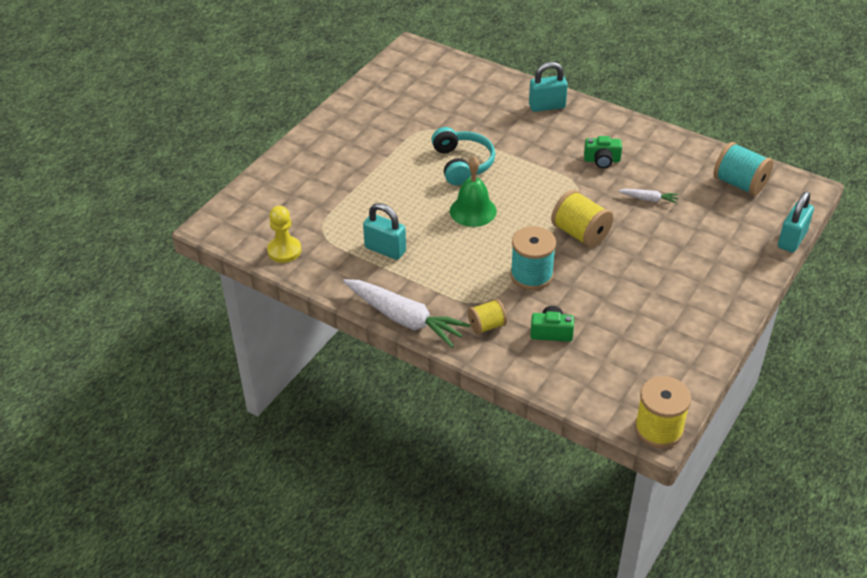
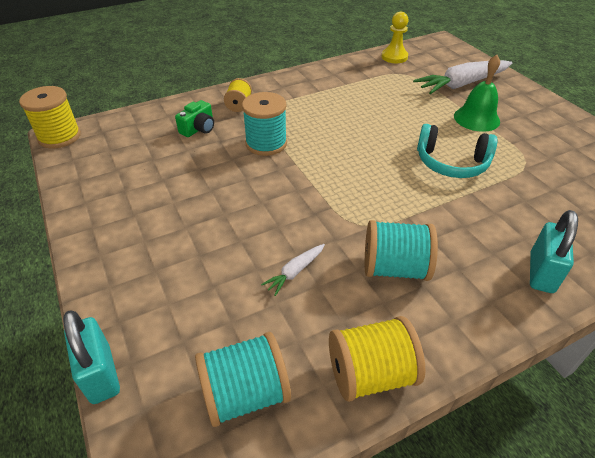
camera: 120 degrees right, 0 degrees up
(385, 249) = (361, 91): turquoise padlock -> none
(404, 319) = (282, 78): white carrot -> white carrot (462, 84)
(473, 211) = (374, 144): green bell -> green bell (476, 118)
(580, 234) = (288, 192): yellow spool -> yellow spool (371, 374)
(602, 160) = (394, 268): green camera -> turquoise spool

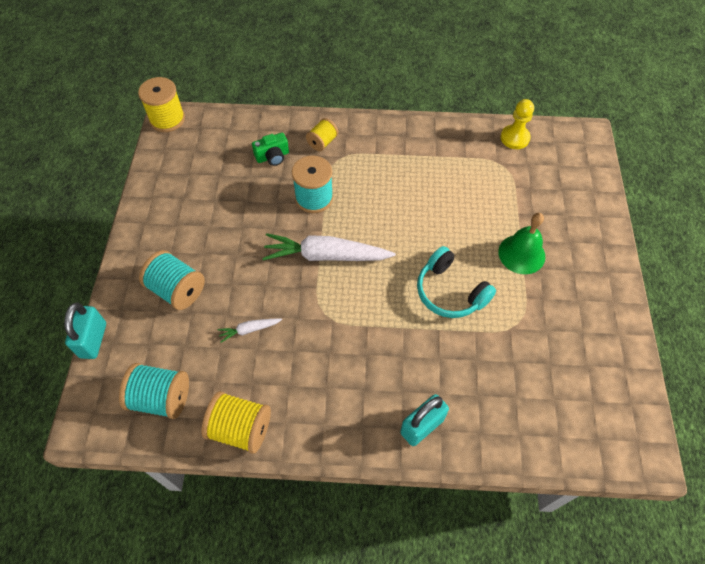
camera: 30 degrees right, 15 degrees up
(394, 268) = (318, 364): turquoise spool -> turquoise spool (177, 290)
(462, 84) = (549, 205): white carrot -> white carrot (326, 255)

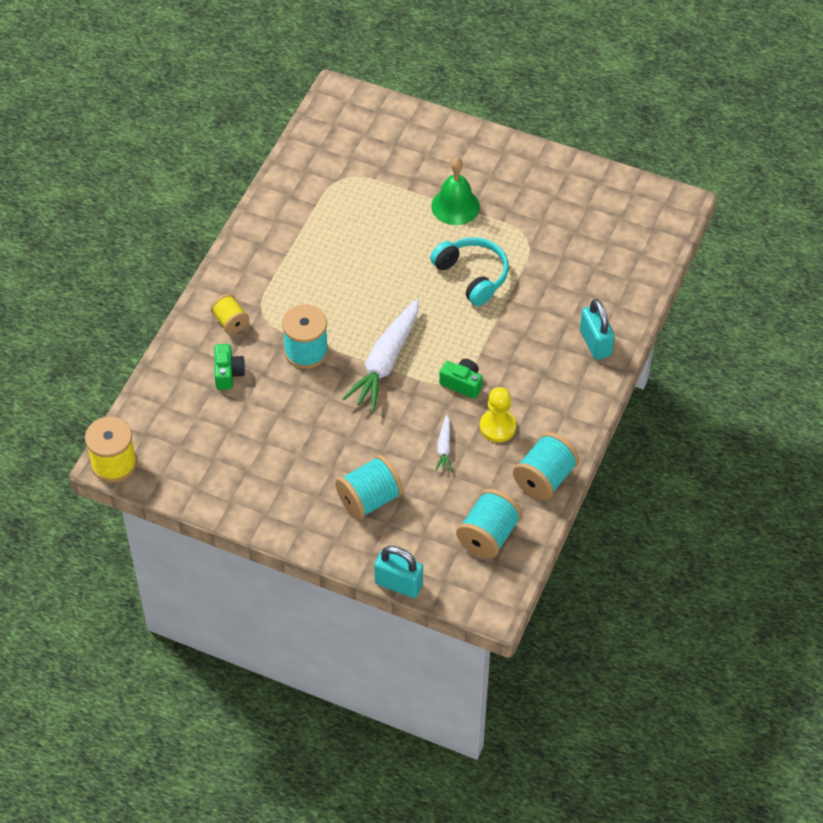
camera: 70 degrees left, 5 degrees down
(240, 428) = (544, 478): yellow spool -> turquoise spool
(325, 322) = (462, 383): none -> green camera
(450, 292) = (472, 276): turquoise headphones -> turquoise headphones turned 105 degrees counterclockwise
(514, 138) = (311, 154): yellow pawn -> yellow pawn (497, 427)

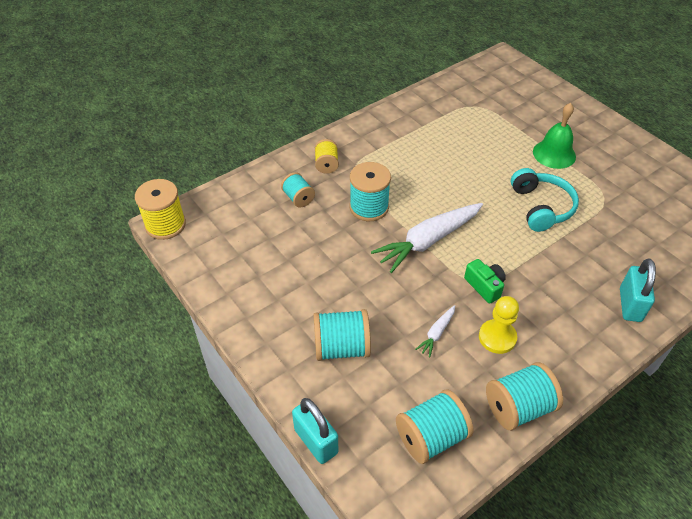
camera: 30 degrees right, 5 degrees down
(228, 373) = (298, 198): green camera -> turquoise spool

